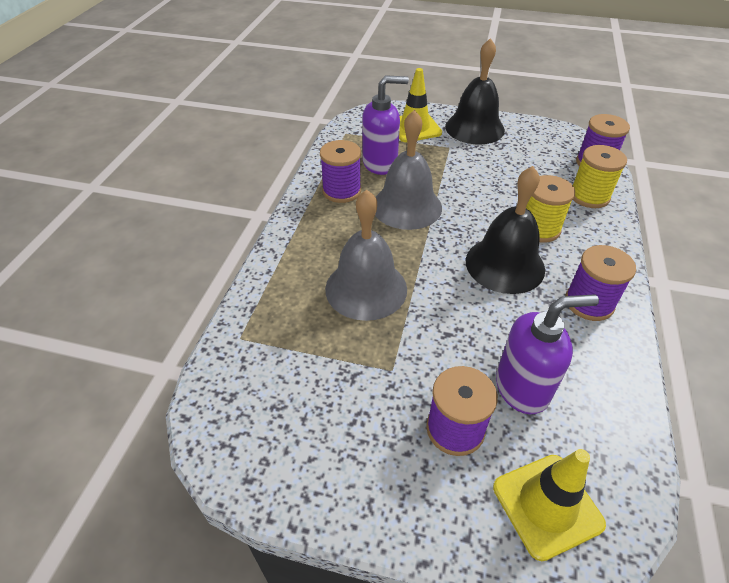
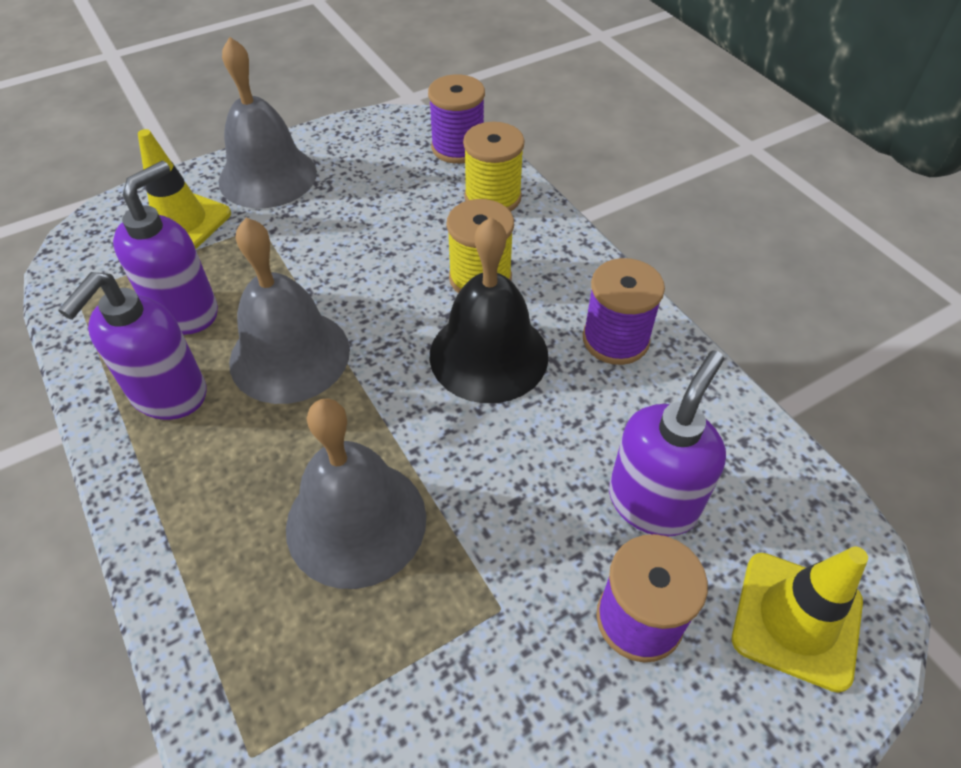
camera: 45 degrees left, 5 degrees up
(341, 191) = (168, 395): purple spool -> purple soap dispenser
(474, 128) = (268, 176): black bell -> grey bell

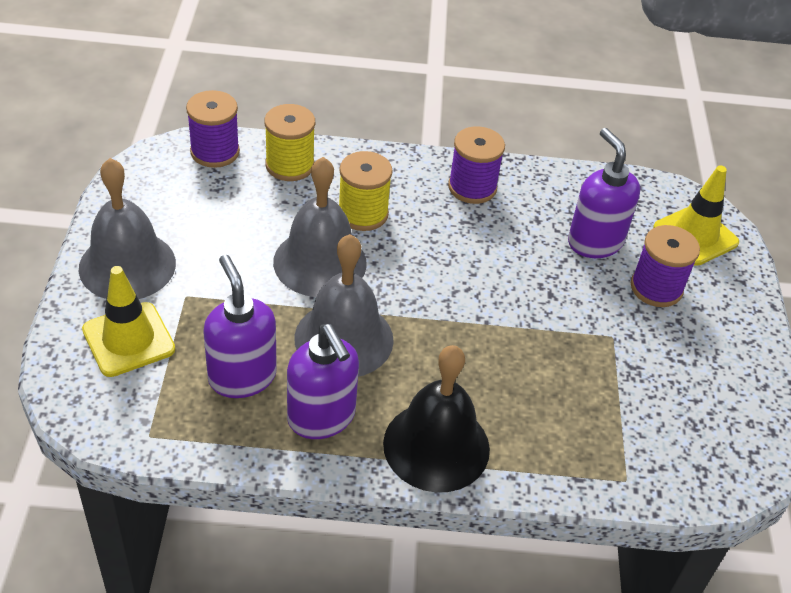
camera: 60 degrees left, 5 degrees down
(356, 521) = (510, 368): grey bell -> grey bell (320, 262)
(488, 355) = (433, 246): black bell -> black bell (436, 446)

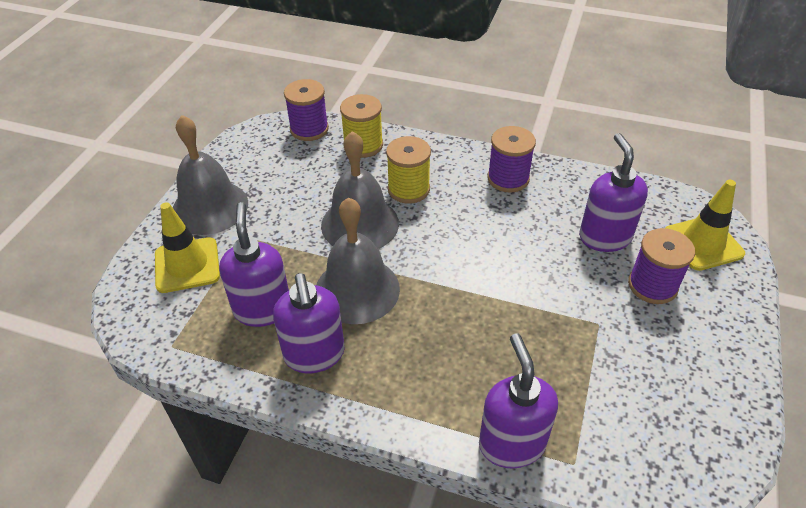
camera: 20 degrees right, 0 degrees up
(436, 446) = (404, 397): black bell -> none
(560, 472) = (511, 443): none -> purple soap dispenser

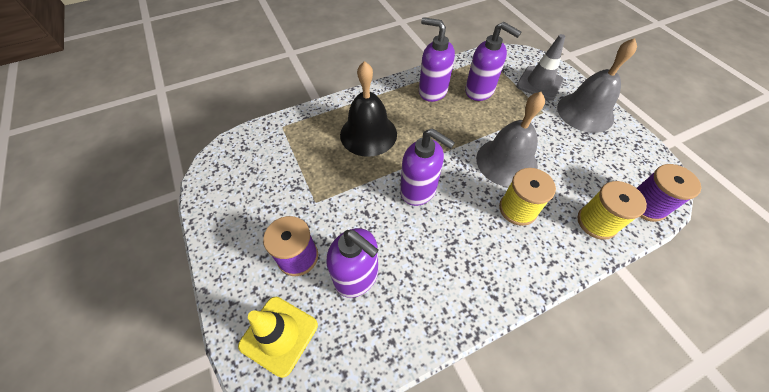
camera: 135 degrees right, 10 degrees up
(187, 265) = (539, 83): yellow traffic cone -> grey traffic cone
(357, 289) = (455, 127): grey bell -> none
(464, 358) = (368, 134): none -> black bell
(508, 178) = (472, 279): purple spool -> none
(511, 443) = (315, 116): purple soap dispenser -> purple soap dispenser (419, 190)

